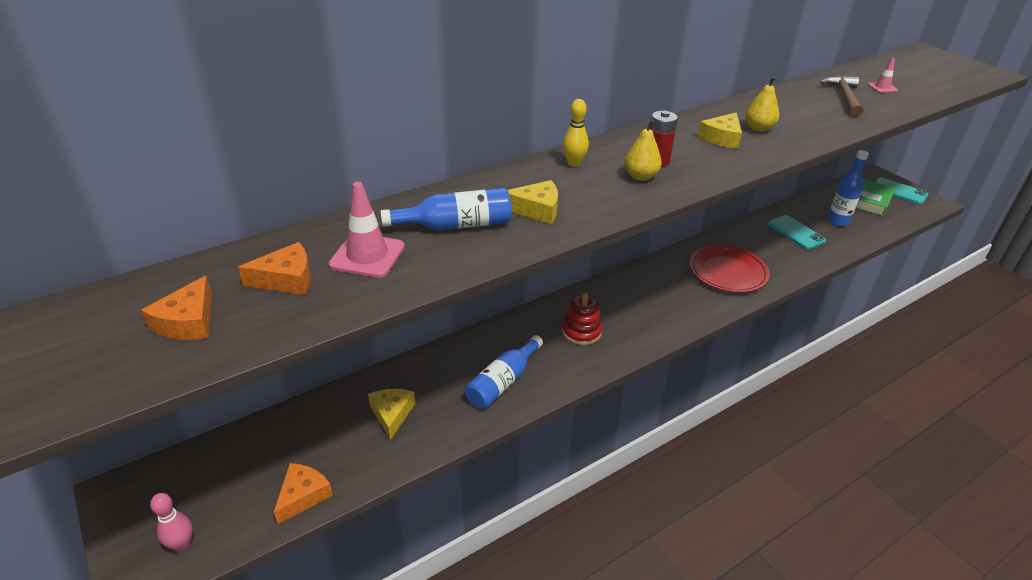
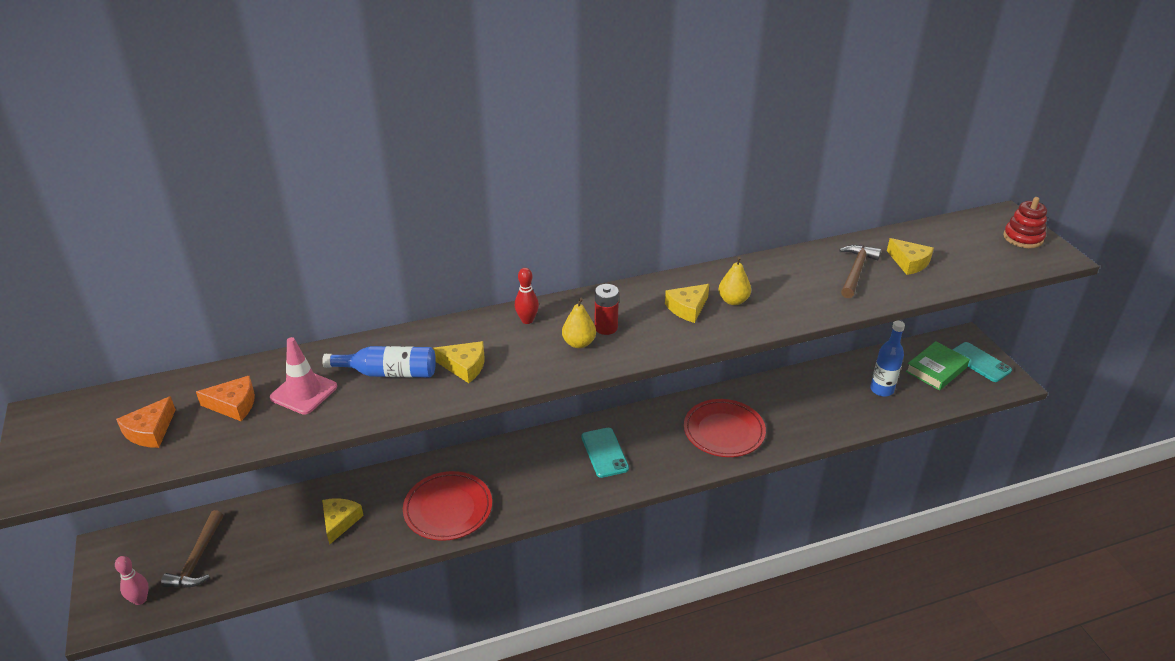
camera: 15 degrees right, 0 degrees up
(239, 483) = (197, 559): none -> brown hammer
(303, 495) = (242, 579): orange cheese -> none
(503, 382) = (448, 509): blue bottle -> red plate
(574, 163) = (527, 320): yellow bowling pin -> red bowling pin
(581, 332) = (543, 472): red stacking toy -> red stacking toy (1023, 238)
(796, 232) = (825, 396): turquoise phone -> turquoise phone (604, 452)
(882, 87) = (909, 262): pink traffic cone -> yellow cheese

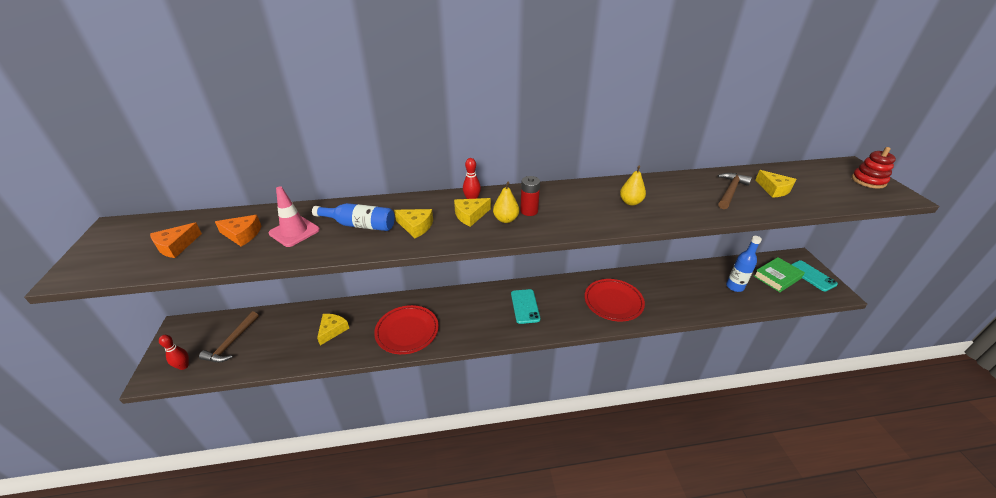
camera: 10 degrees right, 0 degrees up
(140, 599) = (183, 366): pink bowling pin -> red bowling pin
(687, 308) = (594, 204): yellow cheese -> yellow cheese (470, 215)

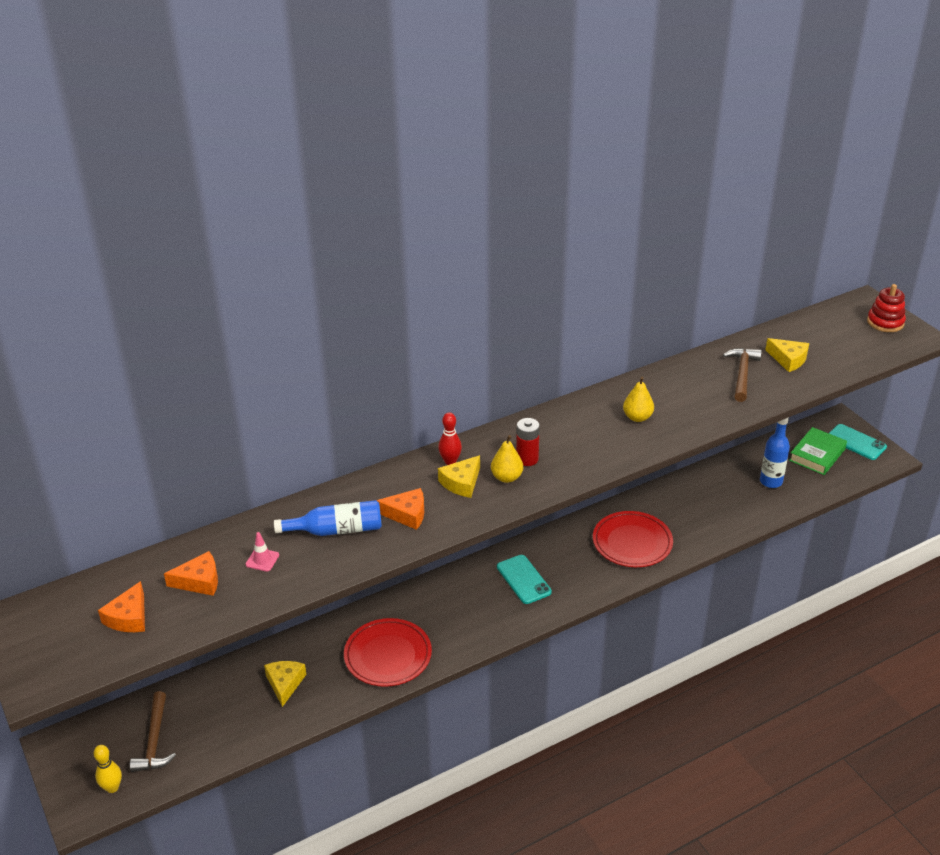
camera: 20 degrees left, 0 degrees up
(183, 366) = (112, 787): red bowling pin -> yellow bowling pin
(294, 232) = (262, 560): pink traffic cone -> pink traffic cone, size x0.56
(416, 226) = (407, 514): yellow cheese -> orange cheese

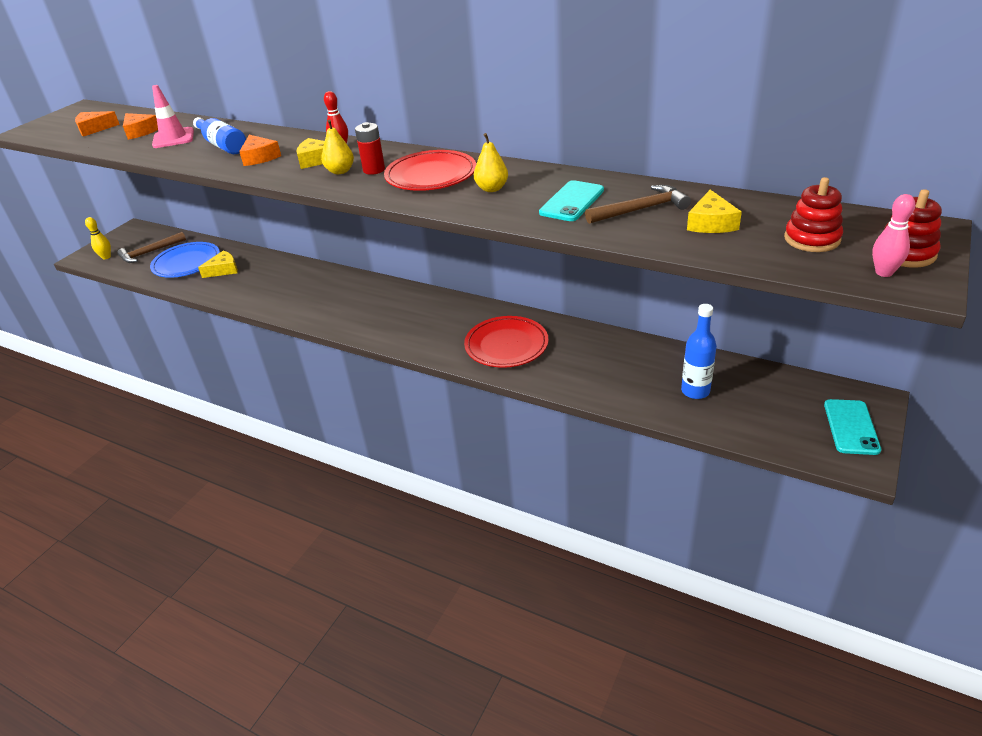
camera: 60 degrees right, 0 degrees up
(228, 712) = (186, 263): none -> blue plate
(262, 560) = (173, 138): pink traffic cone -> pink traffic cone, size x1.80
(388, 655) = (276, 293): red plate -> red plate (431, 175)
(523, 579) = (406, 313): turquoise phone -> turquoise phone (572, 201)
(817, 455) = (785, 406): green book -> none
(842, 339) = (812, 239): none -> red stacking toy
(899, 339) = (884, 272): none -> pink bowling pin

